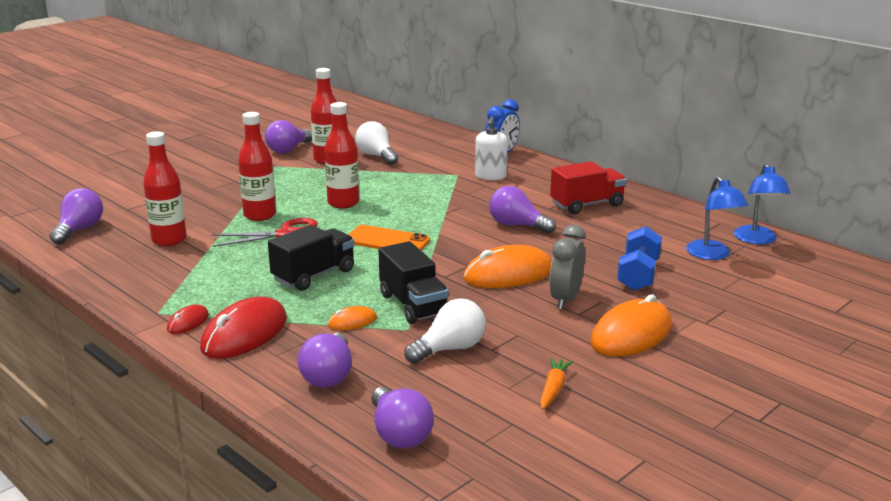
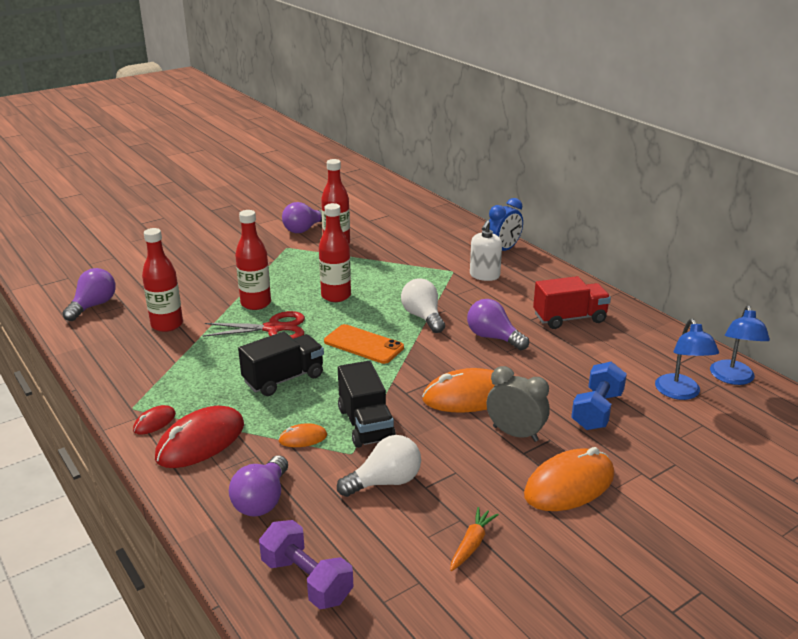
camera: 10 degrees right, 5 degrees up
(376, 156) = (383, 243): white light bulb -> white light bulb (423, 317)
(399, 434) = (307, 580): purple light bulb -> purple dumbbell
(565, 299) = (515, 434): grey clock -> grey clock turned 90 degrees clockwise

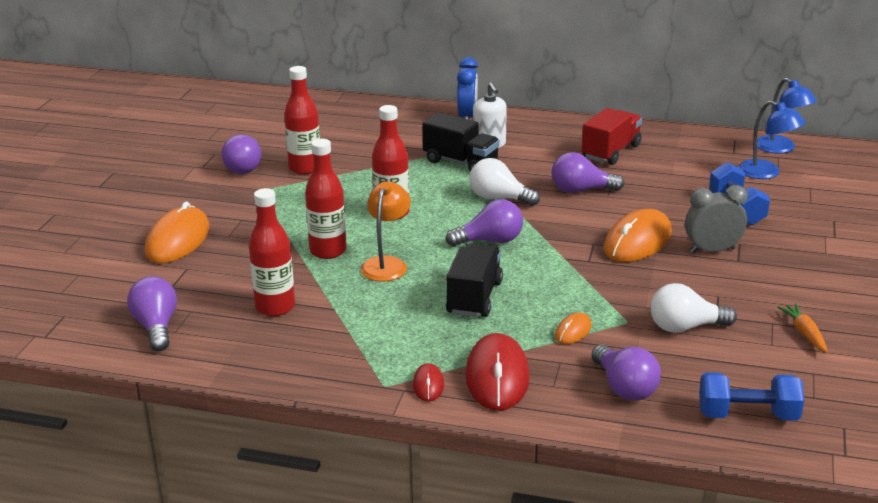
camera: 40 degrees left, 0 degrees up
(273, 328) = (386, 264): red scissors -> orange lamp
(307, 580) = (747, 415): purple dumbbell -> blue dumbbell
(363, 344) = (490, 241): orange phone -> purple light bulb
(365, 424) = (601, 297): black truck -> black truck (461, 162)
(385, 482) = (685, 327): white light bulb -> white light bulb turned 120 degrees counterclockwise
(569, 485) = (798, 265): orange mouse -> orange mouse (177, 240)

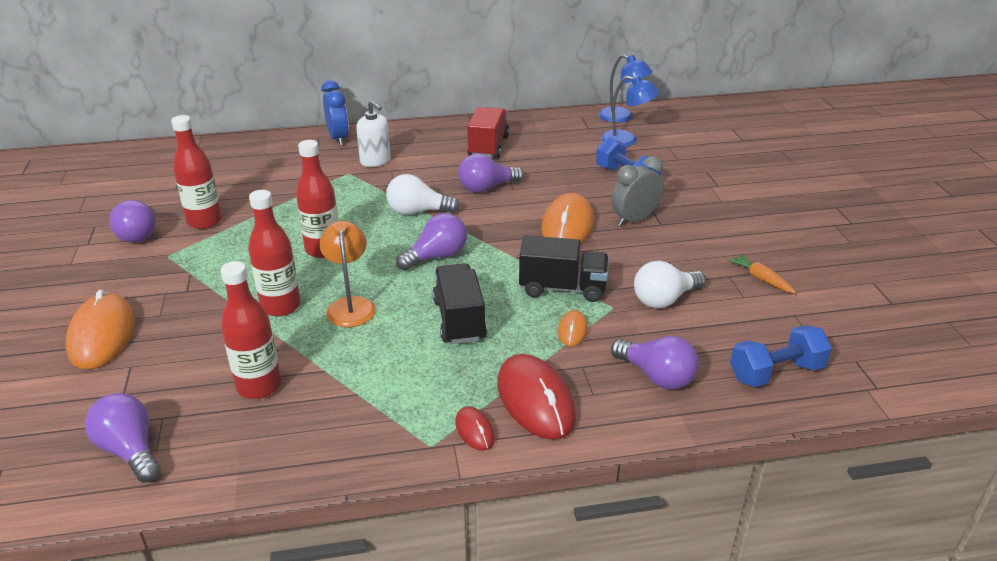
camera: 25 degrees left, 5 degrees up
(461, 162) = (359, 183): black truck -> black truck (562, 288)

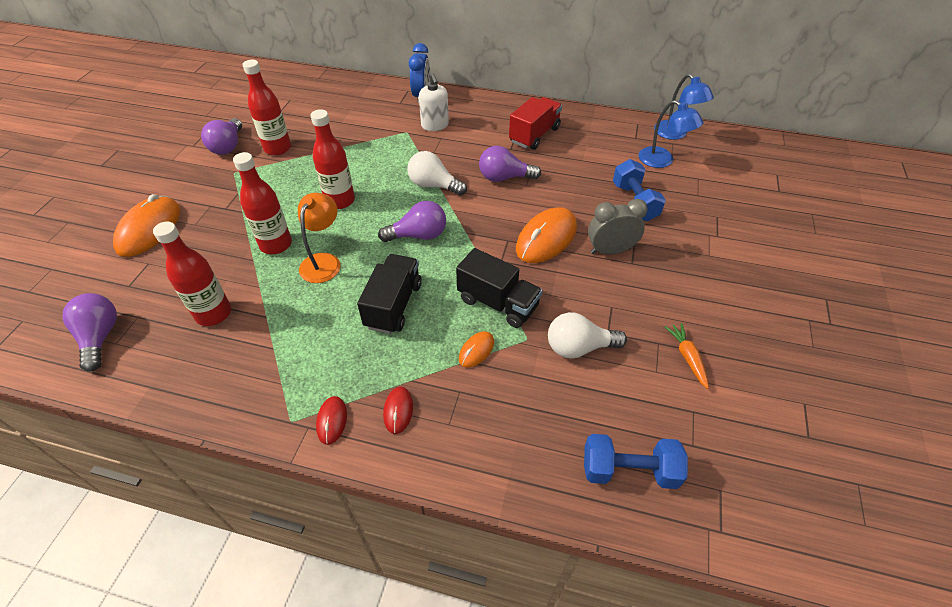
camera: 25 degrees right, 15 degrees up
(535, 400) = (398, 410): red mouse -> red mouse, size x0.49
(656, 376) = (515, 428): purple light bulb -> none

